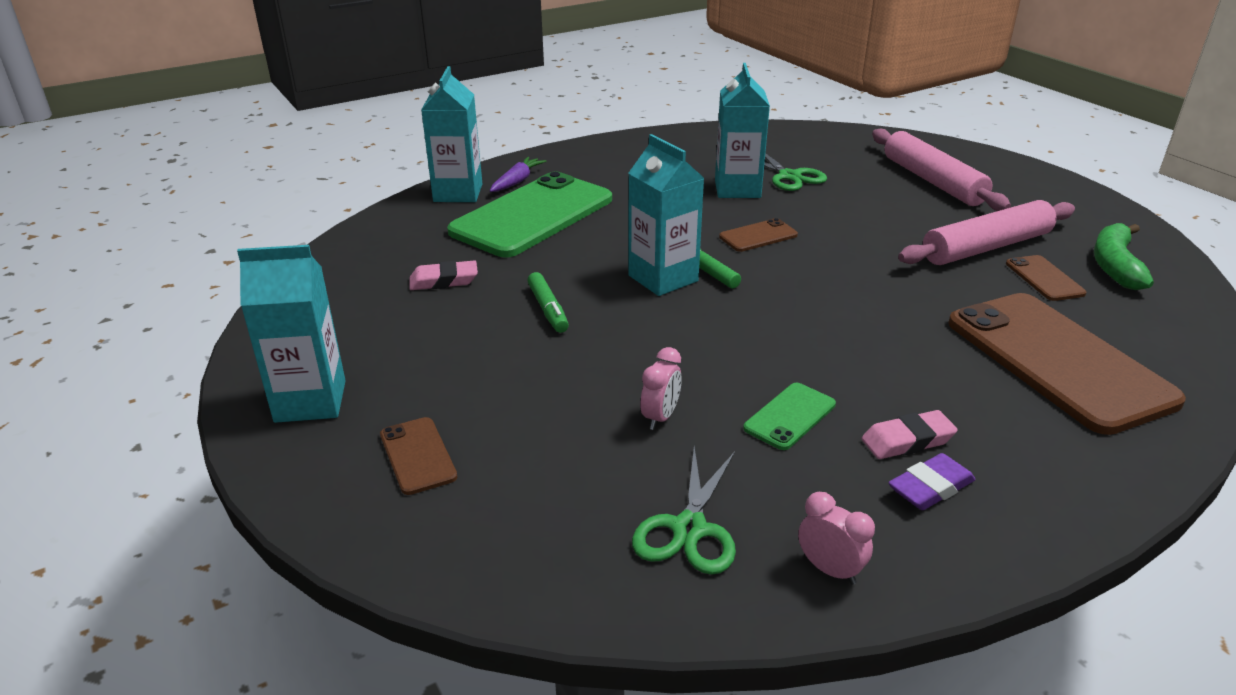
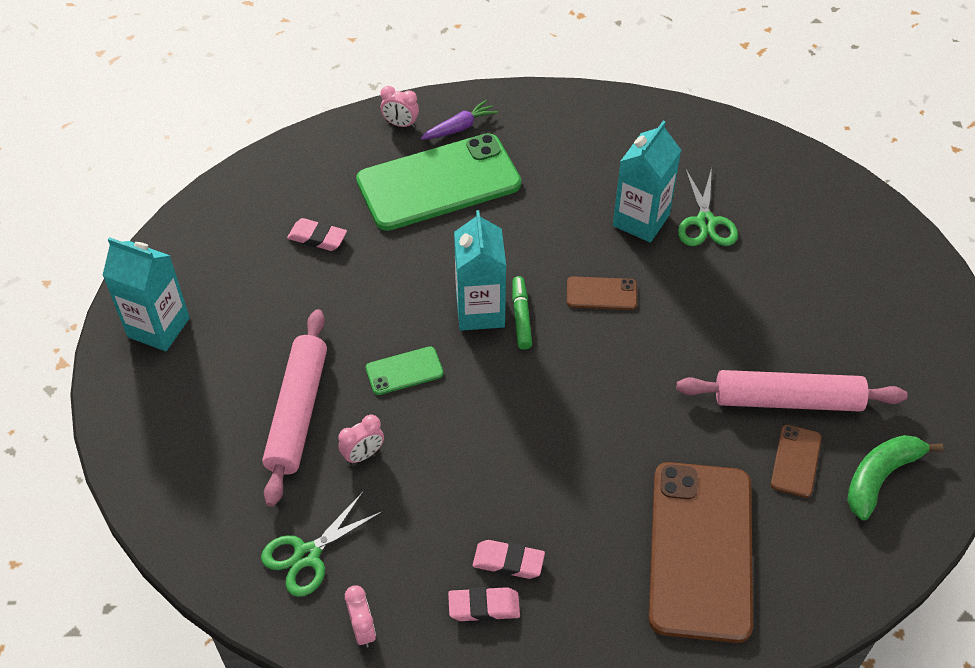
camera: 30 degrees right, 20 degrees up
(417, 456) = (193, 410): brown phone -> none
(458, 193) = (400, 124): turquoise carton -> pink clock
(548, 309) = (368, 307): green marker -> none
(790, 416) = (449, 499): green phone -> green phone (404, 371)
(930, 488) = (484, 607): purple eraser -> pink eraser
(932, 181) = (837, 288): pink rolling pin -> pink rolling pin (297, 412)

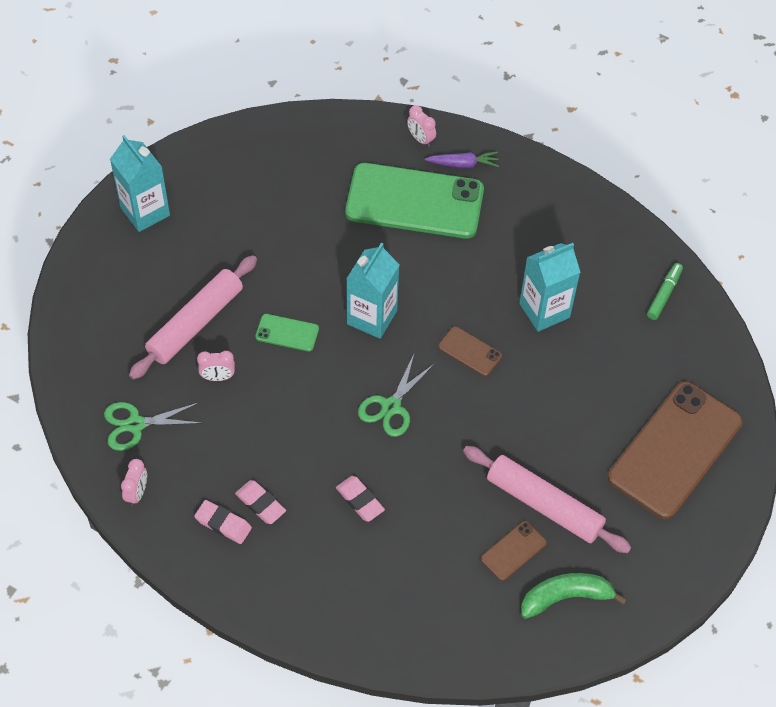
camera: 30 degrees right, 5 degrees up
(317, 238) = (297, 200): pink eraser -> pink eraser (360, 500)
(521, 317) = (398, 337): green marker -> green marker (664, 294)
(700, 550) = (395, 572): brown phone -> brown phone (675, 450)
(705, 222) = (593, 338): green scissors -> green scissors (391, 407)

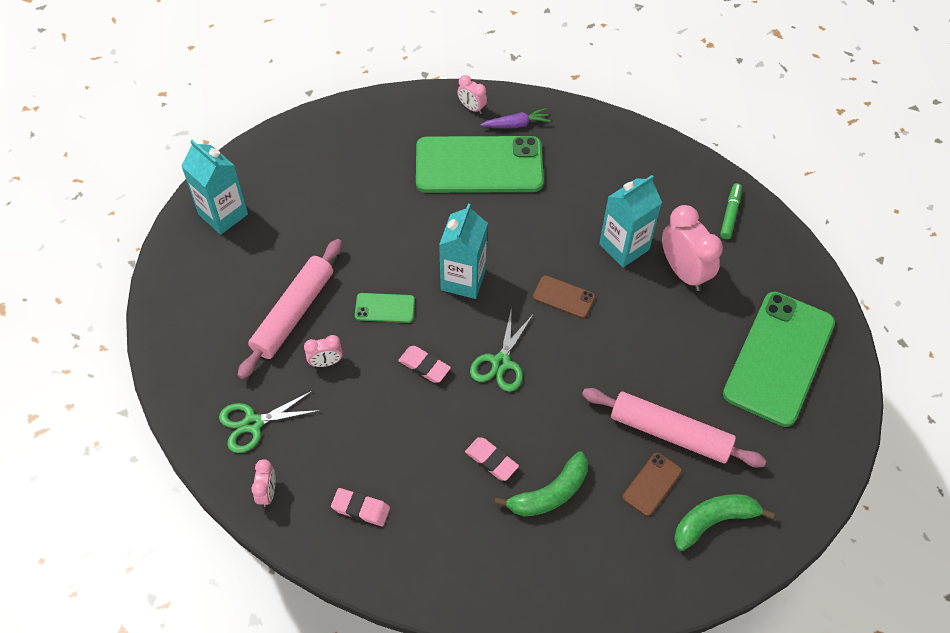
camera: 10 degrees left, 0 degrees up
(260, 504) = (394, 482): pink eraser -> pink eraser (424, 366)
(410, 542) = (550, 493): none -> green banana
(600, 346) = (684, 272): none -> pink clock
(675, 450) = (779, 358): brown phone -> green phone

